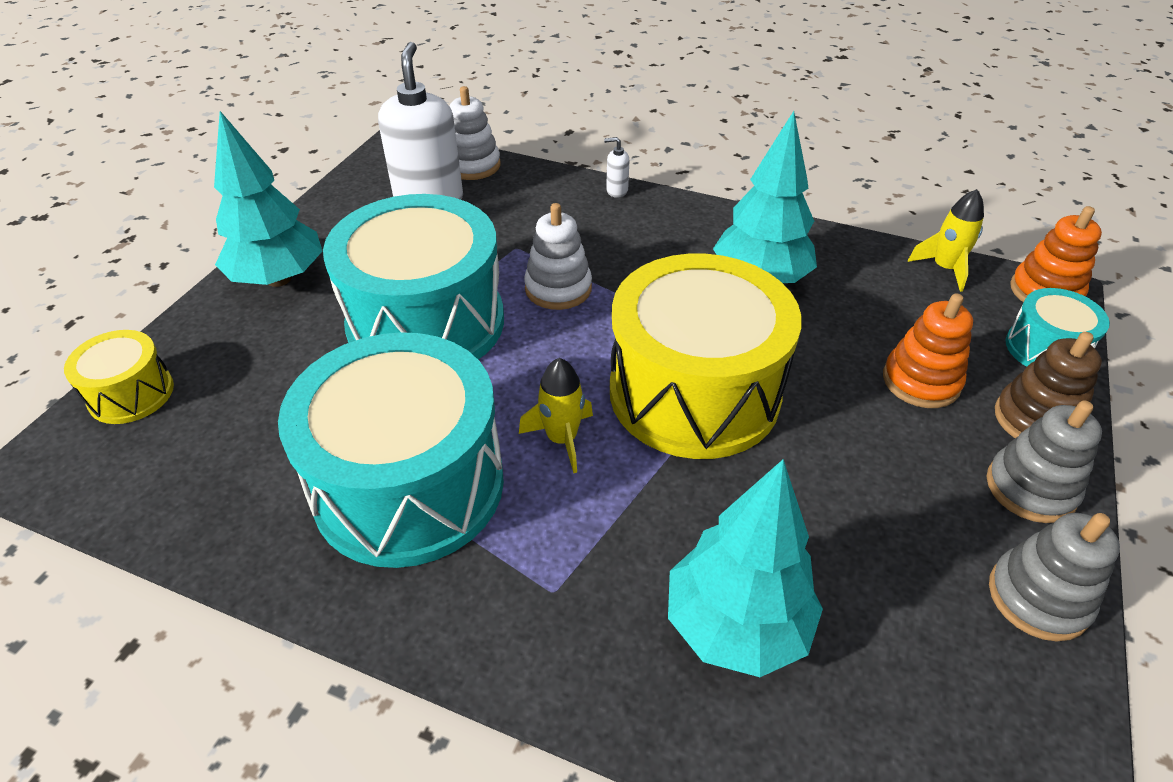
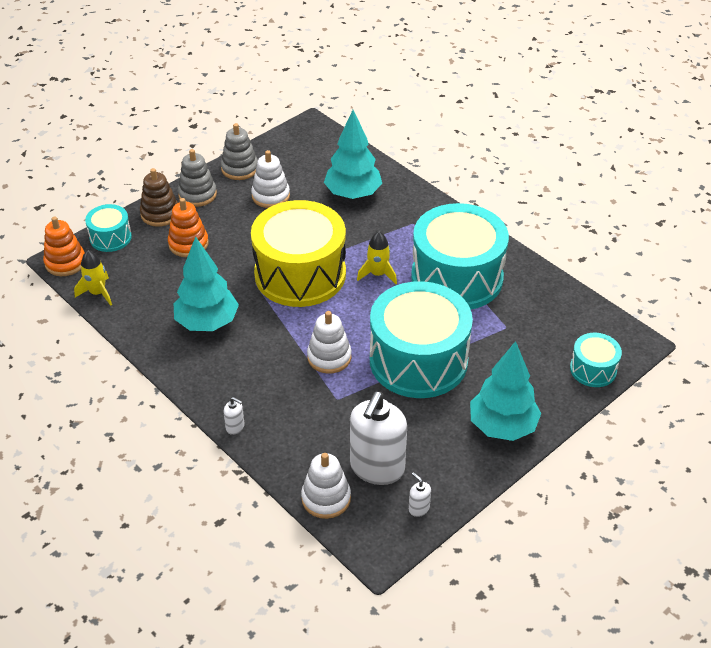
camera: 155 degrees left, 0 degrees up
(131, 394) = (593, 369): yellow drum -> turquoise drum
(366, 182) = (418, 508): none -> white soap dispenser
(898, 544) = (270, 196): none -> white stacking toy

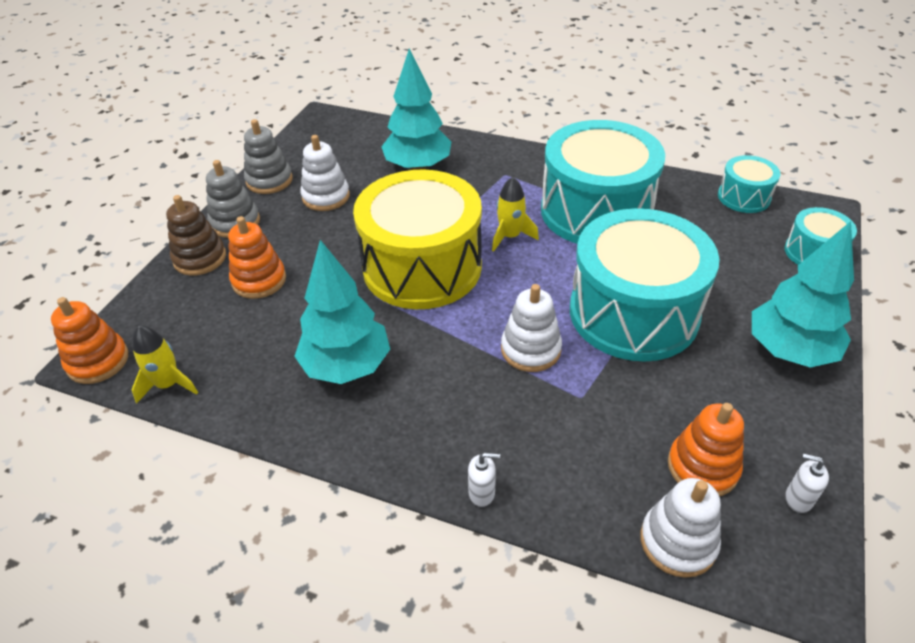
camera: 25 degrees left, 0 degrees up
(110, 237) = (147, 307): turquoise drum -> turquoise drum (744, 197)
(377, 468) = (702, 467): white soap dispenser -> orange stacking toy

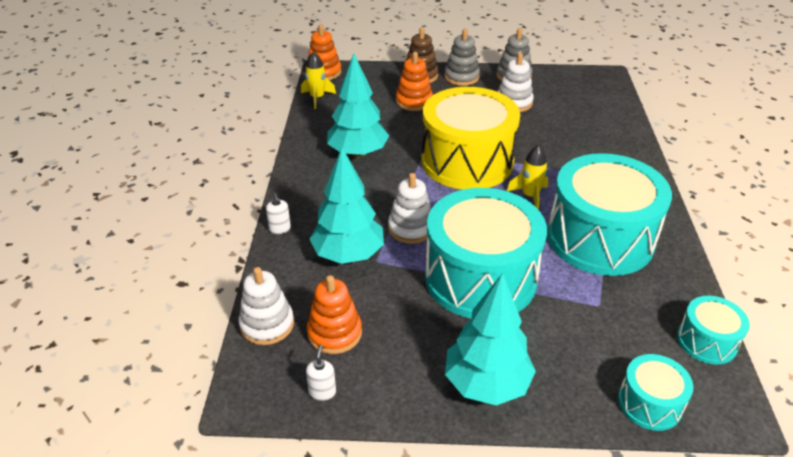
camera: 70 degrees right, 5 degrees down
(418, 167) = (582, 133): turquoise tree -> turquoise tree (348, 255)

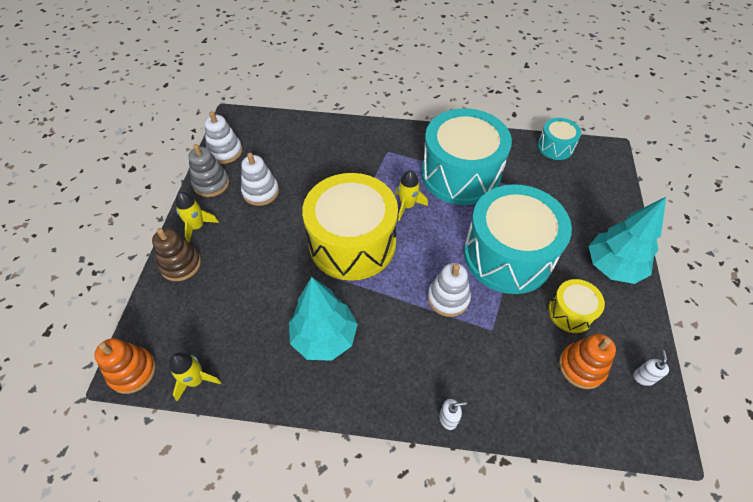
camera: 85 degrees left, 15 degrees up
(267, 324) = (580, 425): white stacking toy -> white stacking toy (225, 151)
(322, 392) = (643, 377): white soap dispenser -> white soap dispenser turned 90 degrees clockwise
(348, 255) = (485, 353): turquoise tree -> none
(406, 330) = (570, 312): none -> yellow drum
(414, 101) = (234, 276): orange stacking toy -> none
(461, 77) = (197, 226): grey stacking toy -> yellow rocket
(649, 403) = (609, 186): turquoise drum -> none

